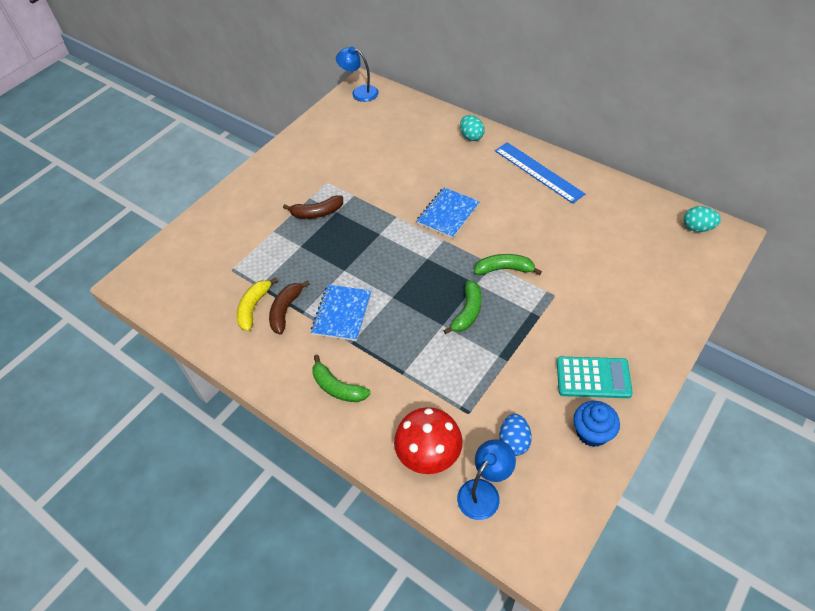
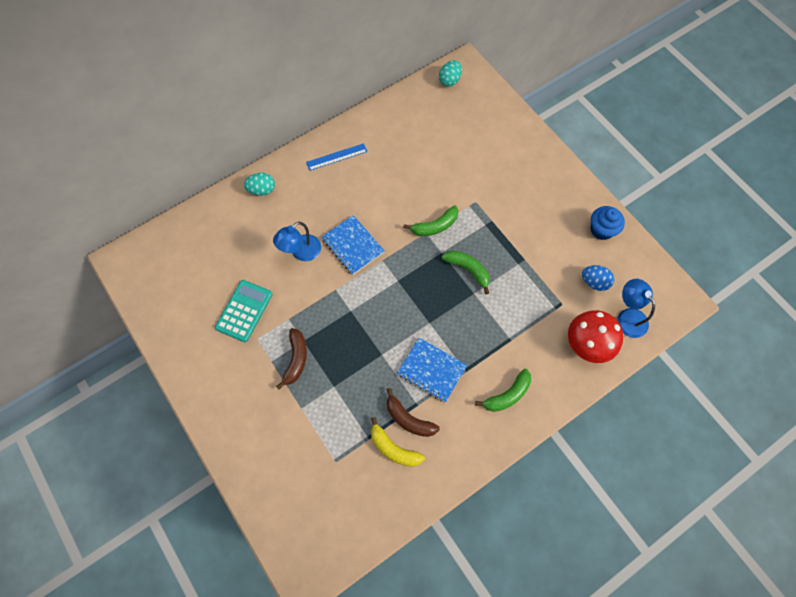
camera: 75 degrees left, 15 degrees up
(360, 92) = (132, 267): blue lamp -> blue lamp (301, 252)
(504, 269) = (435, 226): green banana -> green banana turned 135 degrees counterclockwise
(538, 172) = (336, 157): blue ruler -> blue ruler, size x0.62
(593, 378) = (558, 209): turquoise calculator -> turquoise calculator (244, 311)

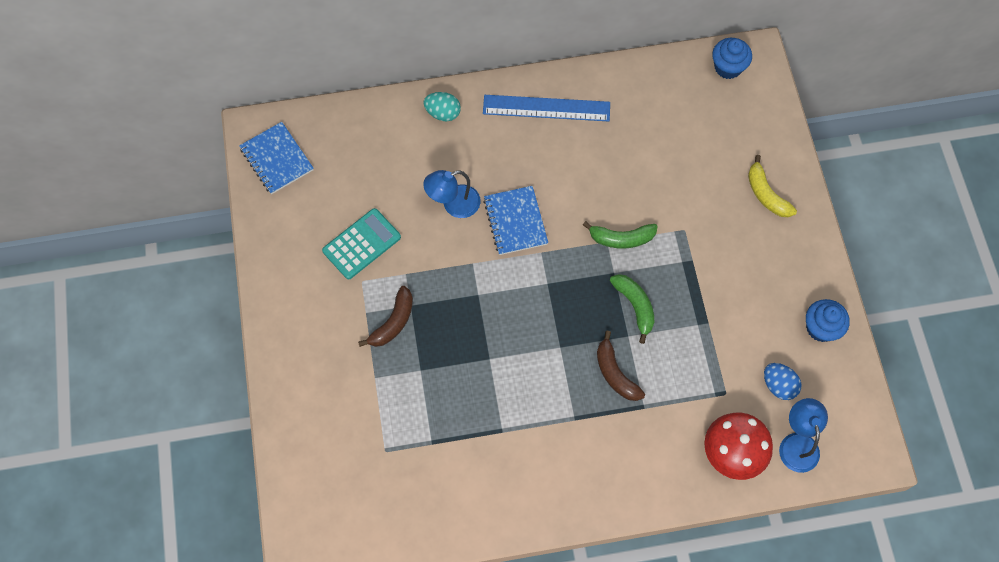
camera: 25 degrees right, 0 degrees up
(336, 157) = (546, 108): blue ruler -> blue ruler, size x1.62
(393, 448) = (453, 466): yellow banana -> yellow banana (766, 194)
(408, 419) = (485, 442): brown banana -> brown banana (615, 373)
(431, 370) = (536, 401): blue notebook -> blue notebook (277, 159)
(449, 80) = (728, 67): turquoise egg -> blue cupcake
(507, 395) = (608, 467): green banana -> none

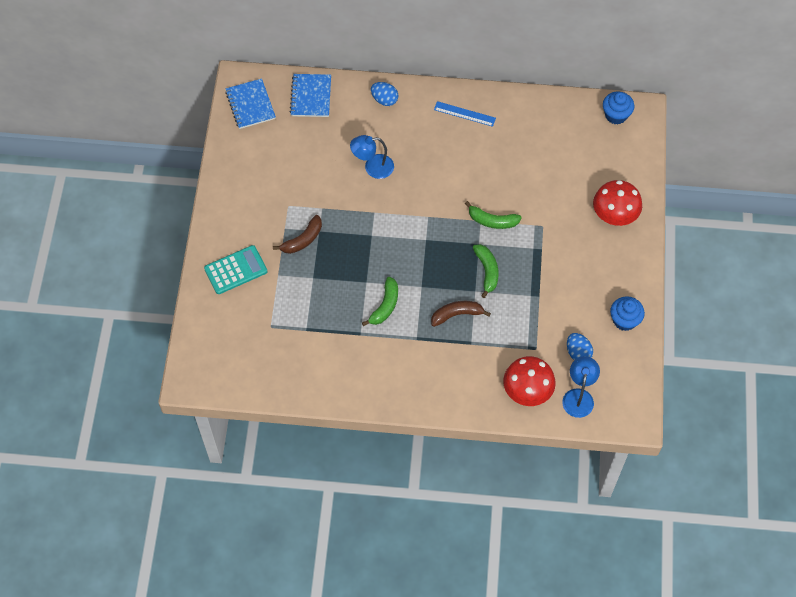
camera: 15 degrees right, 5 degrees down
(361, 244) = (296, 179): turquoise calculator -> turquoise calculator (236, 270)
(443, 113) = (384, 100): turquoise egg -> blue egg
(515, 221) = (415, 190): blue notebook -> blue notebook (311, 96)
(522, 385) = (385, 306): none -> green banana
(546, 108) = (464, 114): blue ruler -> blue ruler, size x0.62
(615, 373) = (457, 314): brown banana -> brown banana turned 90 degrees clockwise
(766, 194) = (614, 215): yellow banana -> red mushroom

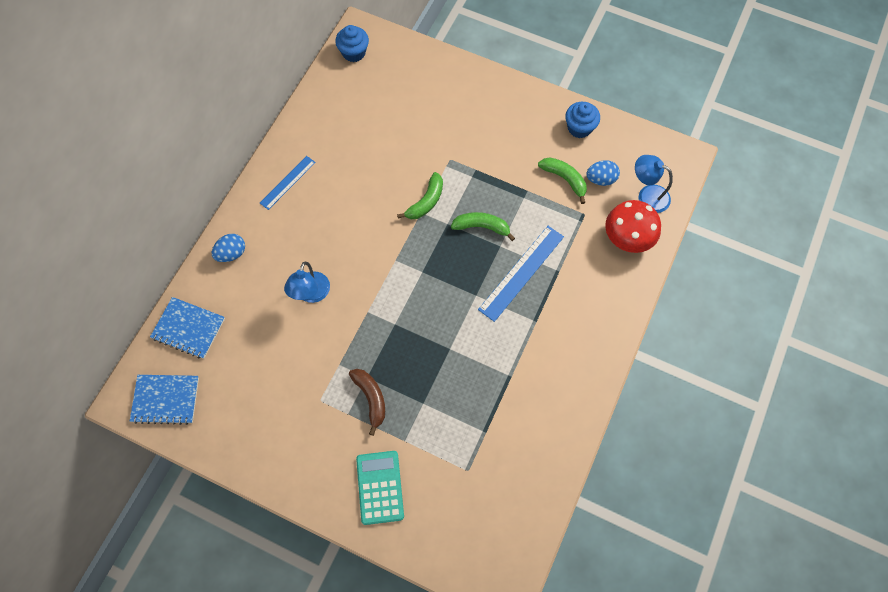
camera: 70 degrees left, 5 degrees up
(385, 306) = (485, 339): green banana -> green banana (564, 179)
(457, 314) = (521, 272): brown banana -> blue ruler
(614, 215) = (463, 94): red mushroom -> none

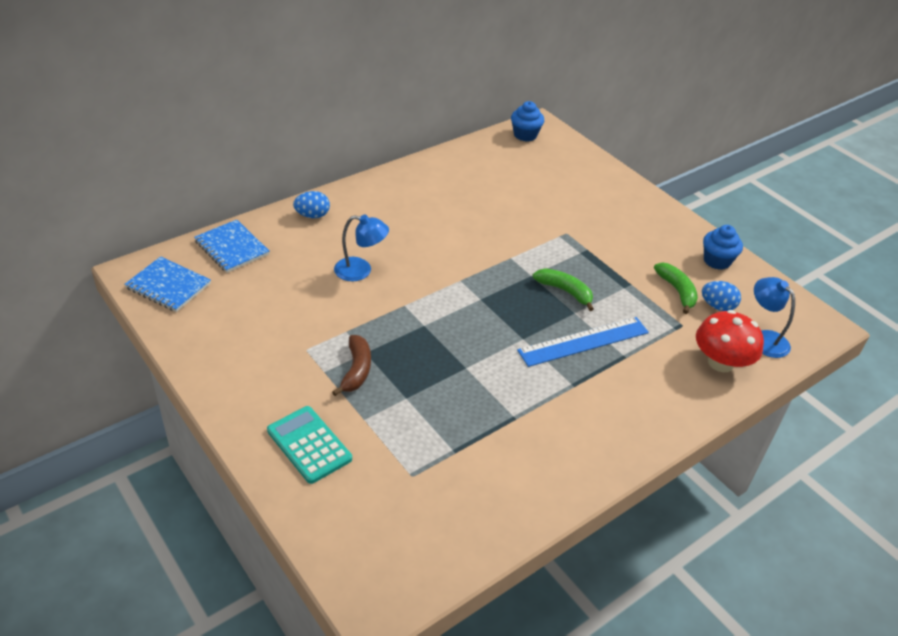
camera: 25 degrees right, 25 degrees down
(288, 182) = (400, 191): blue ruler -> none
(311, 294) = (360, 271): blue lamp -> blue lamp turned 120 degrees counterclockwise
(380, 487) = (309, 445): turquoise calculator -> turquoise calculator turned 60 degrees counterclockwise
(426, 202) = (521, 252): green banana -> none

